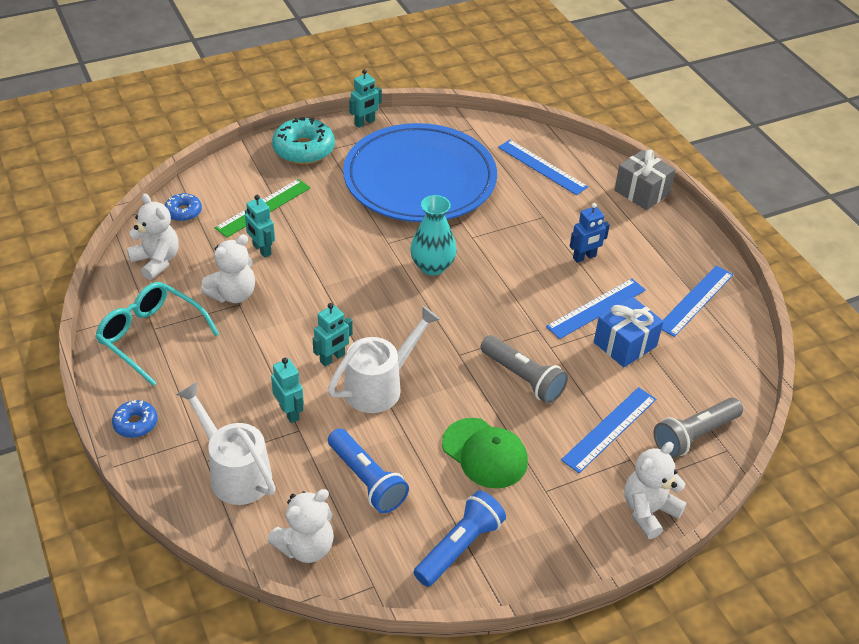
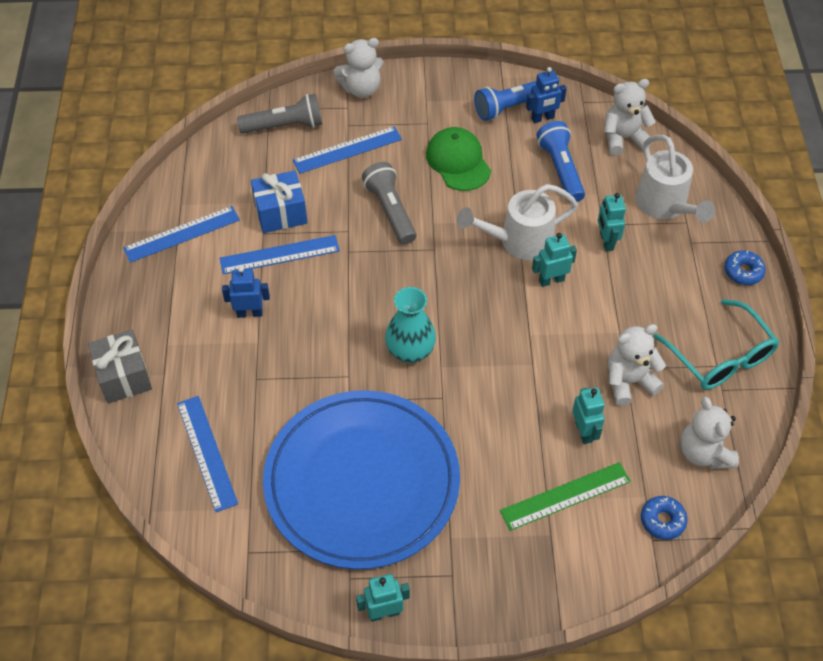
camera: 155 degrees left, 10 degrees up
(304, 149) = (484, 585): turquoise donut -> none
(414, 543) = (542, 118): none -> blue robot

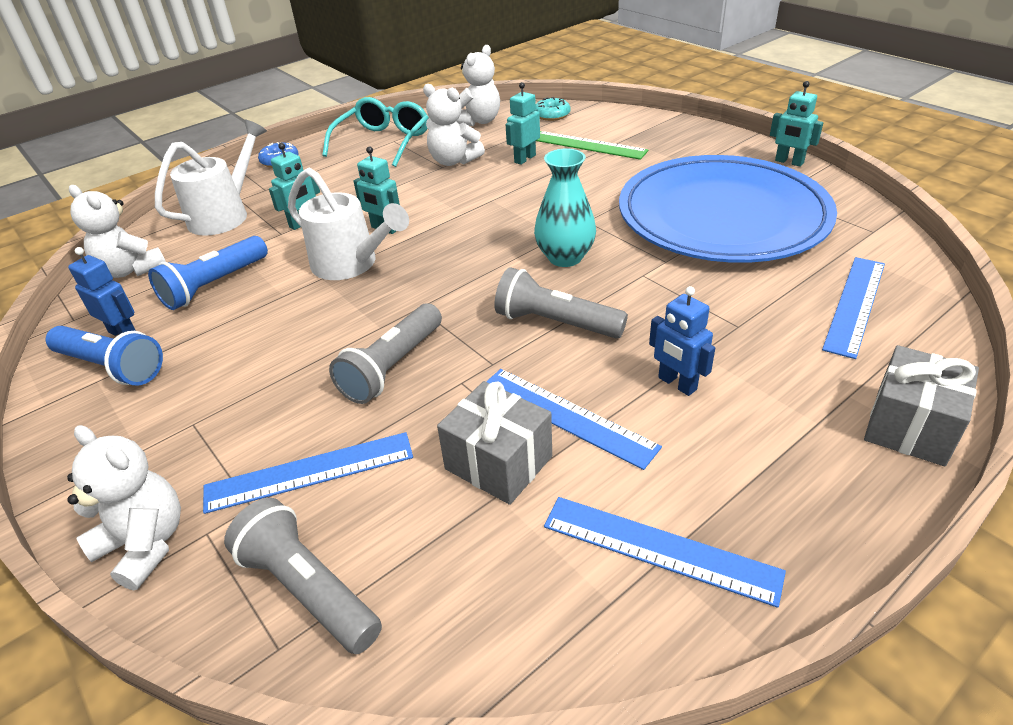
camera: 125 degrees left, 15 degrees down
(280, 213) = (498, 462): blue gift -> grey gift
(347, 150) = (309, 472): blue ruler -> blue ruler turned 45 degrees counterclockwise
(351, 299) = (556, 323): none -> grey flashlight
(458, 161) = (255, 359): green cap -> none
(662, 520) = (552, 115): blue donut -> turquoise donut

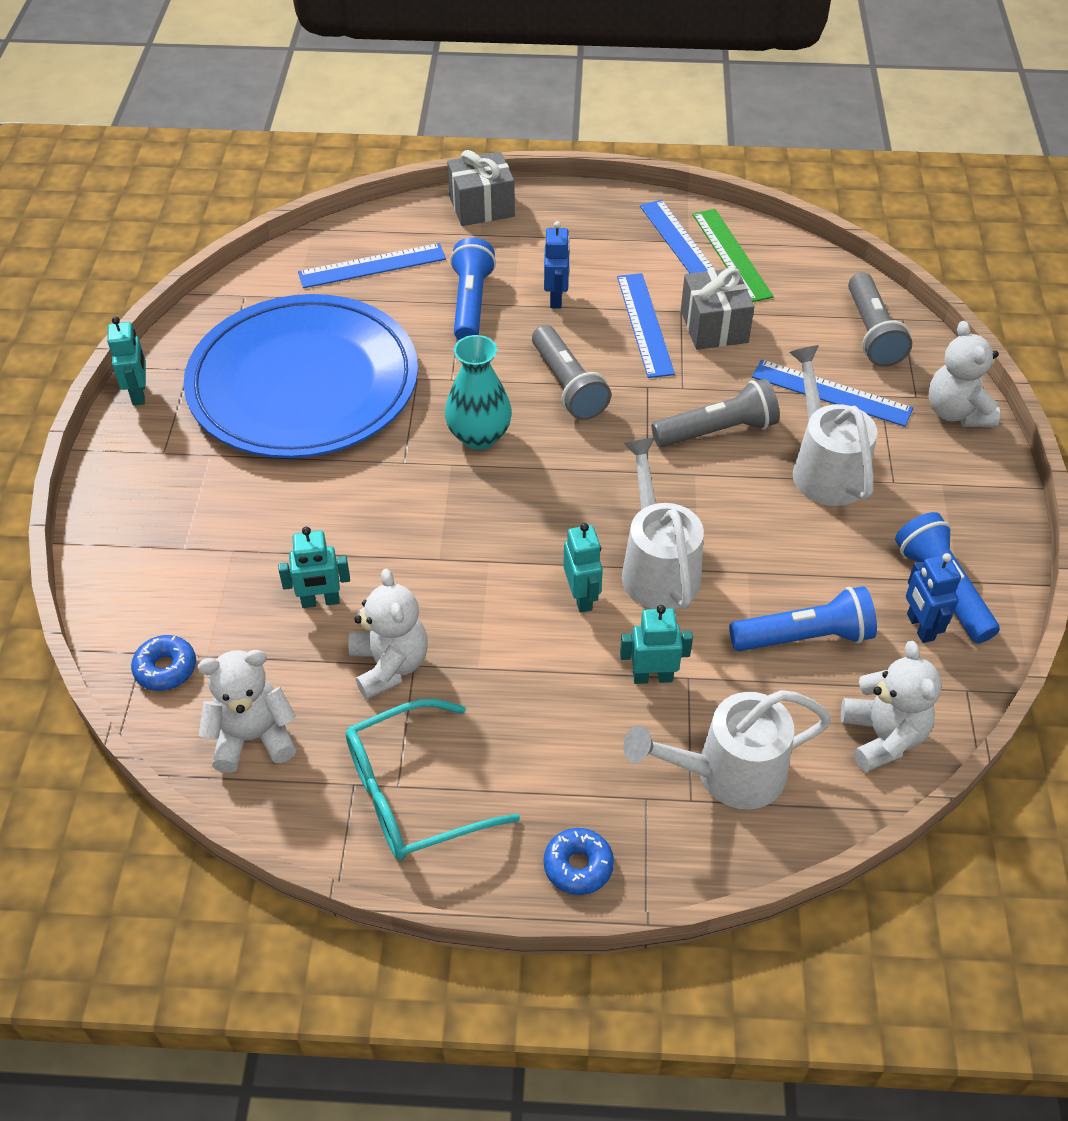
camera: 140 degrees left, 10 degrees up
(269, 396) = (824, 467): none -> white watering can
(552, 115) = (166, 668): turquoise donut -> blue donut
(588, 145) = (231, 569): green ruler -> green ruler (731, 255)
(730, 330) = (471, 303): none -> blue flashlight

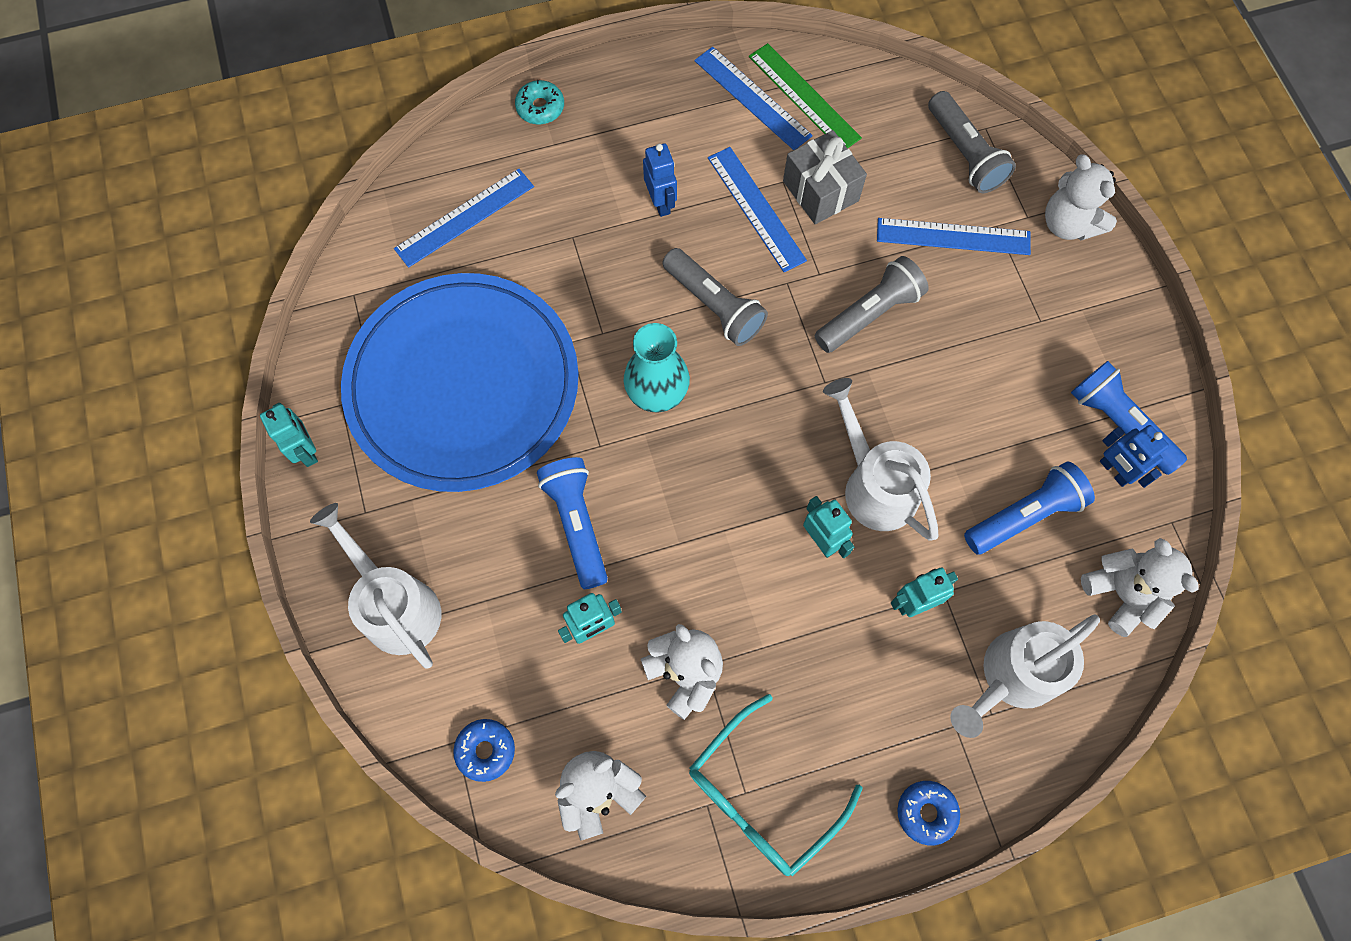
camera: 20 degrees left, 20 degrees up
(471, 303) = (582, 235): blue flashlight -> blue flashlight (577, 524)
(481, 206) = (540, 108): grey gift -> turquoise donut
(824, 467) = (977, 325): white watering can -> white watering can (395, 605)

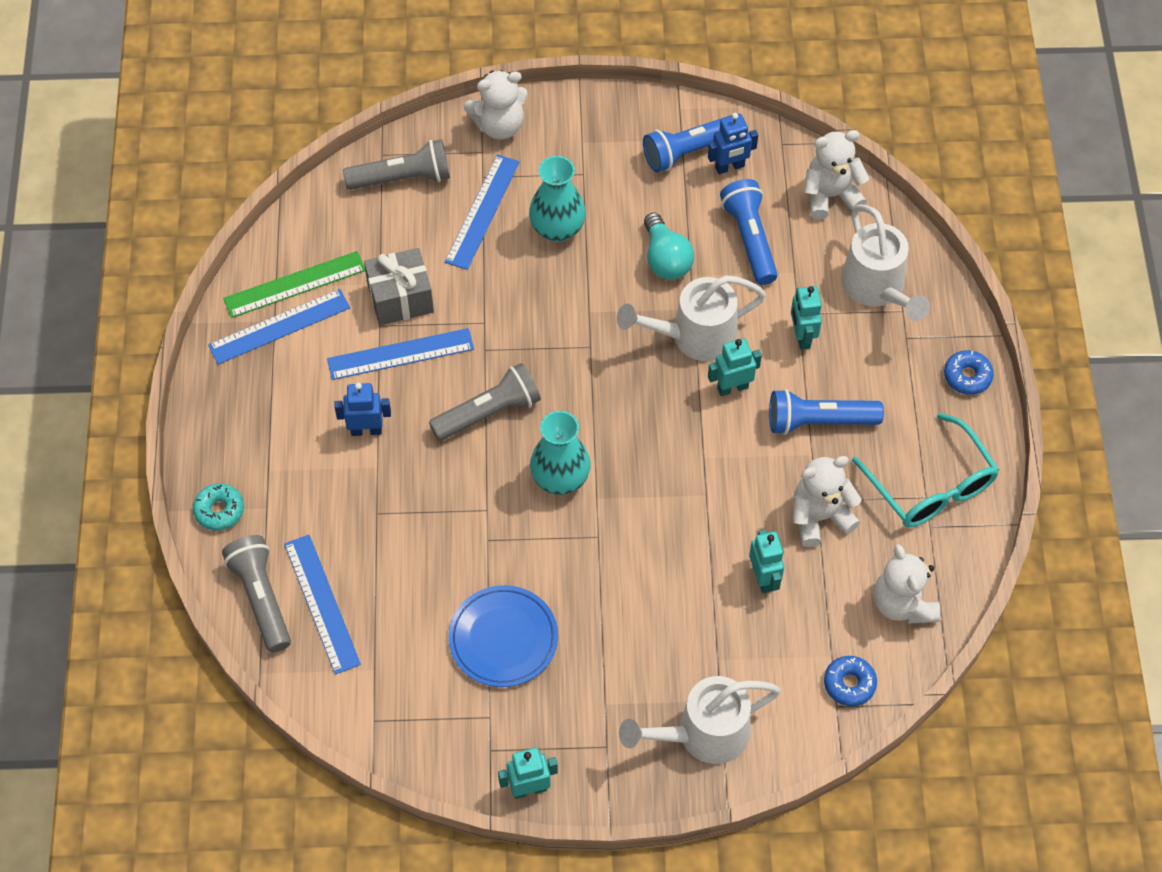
camera: 75 degrees left, 10 degrees down
(463, 385) = (503, 638): blue plate -> blue plate, size x0.48
(577, 524) = (667, 571): blue flashlight -> blue flashlight (819, 421)
(869, 314) = (536, 295): grey flashlight -> grey flashlight (261, 598)
(960, 313) = (557, 229): none -> turquoise vase
(963, 431) = (665, 259): none -> turquoise light bulb

